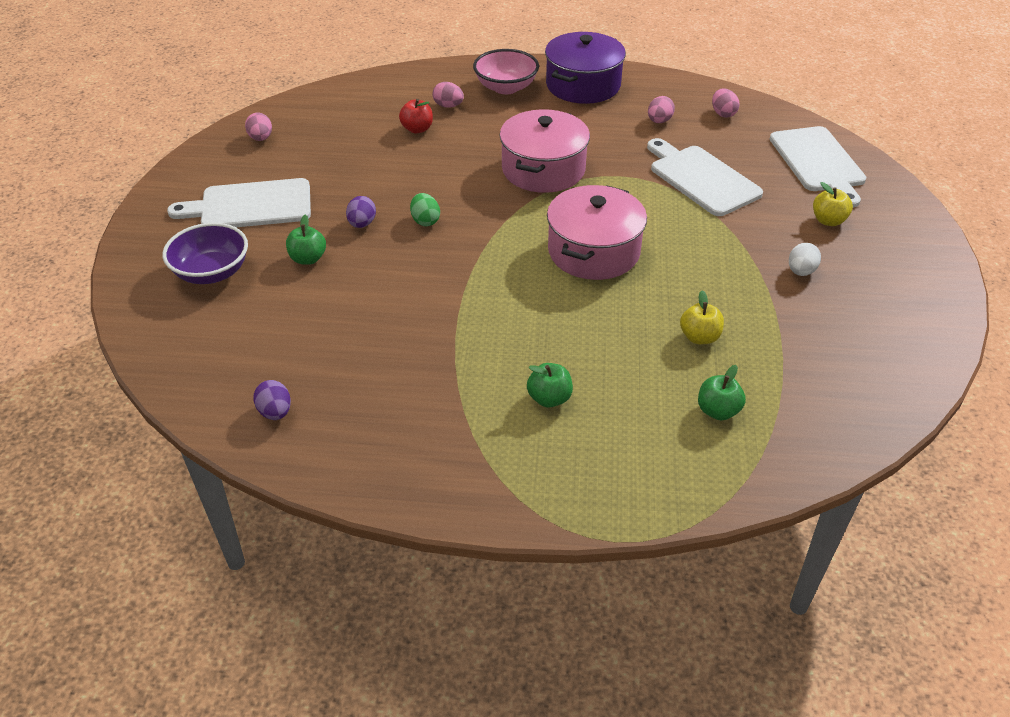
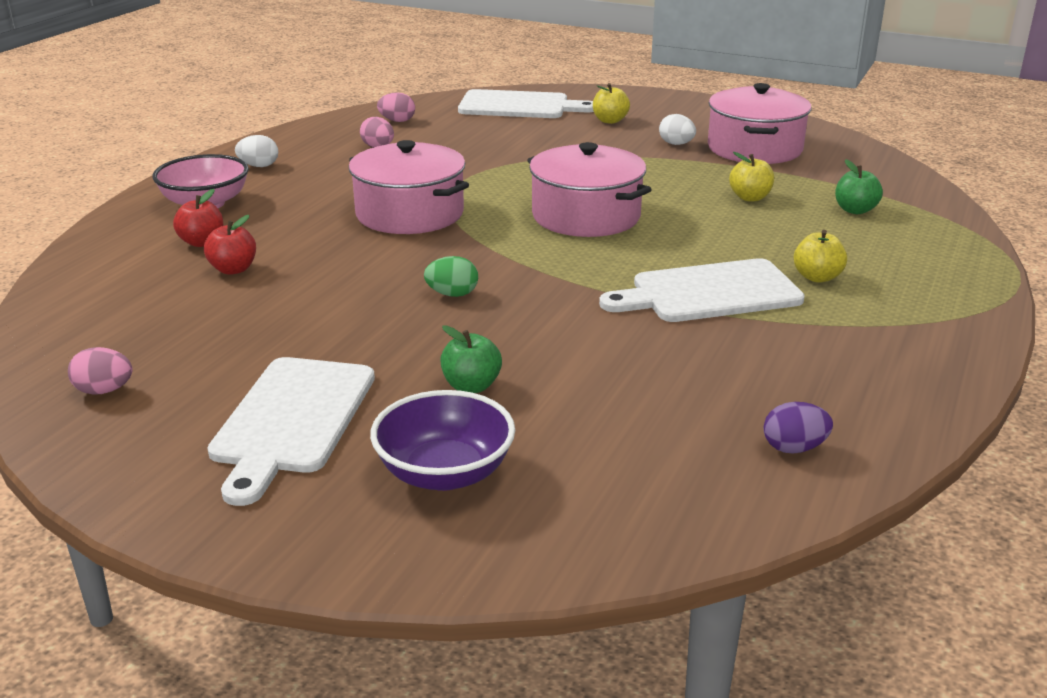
camera: 70 degrees left, 15 degrees down
(362, 224) = (422, 336): purple egg -> none
(448, 106) = (202, 242): pink egg -> red apple
(549, 398) = (817, 277): green apple -> yellow apple
(583, 85) = (259, 166): purple pot -> white egg
(701, 178) = (500, 150): white cutting board -> white cutting board (709, 293)
(833, 324) = (754, 148): none -> pink pot

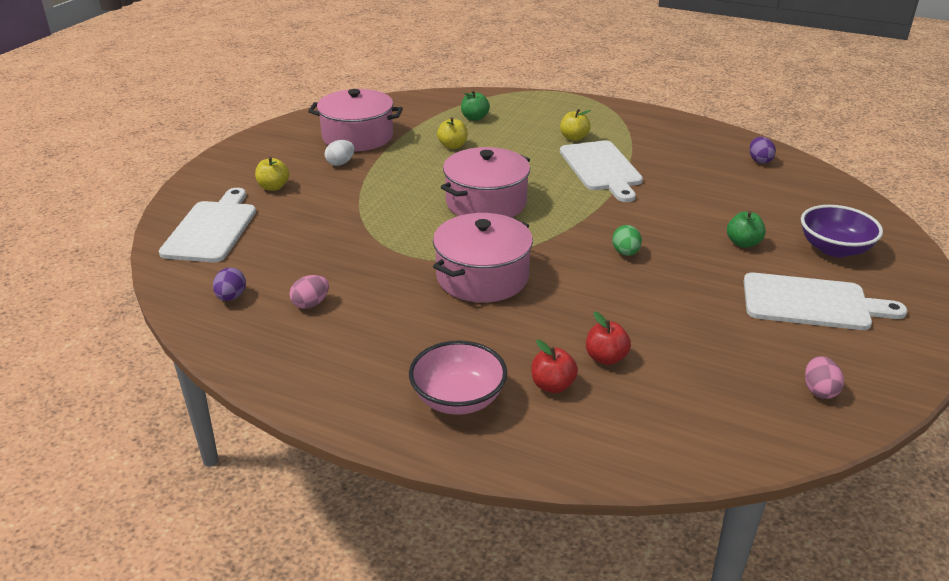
camera: 90 degrees left, 5 degrees up
(259, 166) = (352, 377): white egg -> none
(397, 121) = (231, 297): pink egg -> purple egg

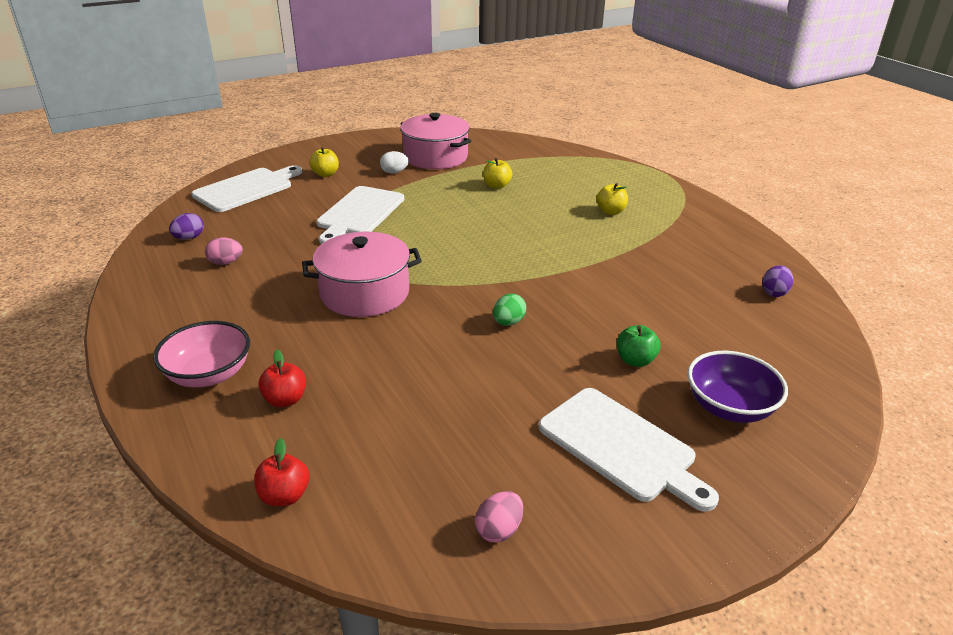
camera: 35 degrees right, 0 degrees up
(474, 118) = (548, 170): green apple -> none
(486, 202) = (455, 238): pink pot -> none
(601, 168) = (596, 245): white cutting board -> white cutting board (359, 213)
(606, 358) = (357, 399): red apple -> red apple (284, 496)

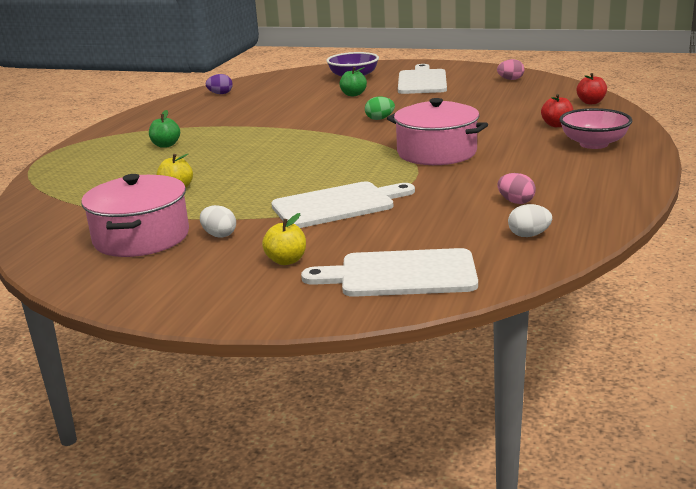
camera: 130 degrees left, 10 degrees down
(189, 238) = (529, 235): purple egg -> white egg
(610, 211) = (166, 145): yellow apple -> green apple

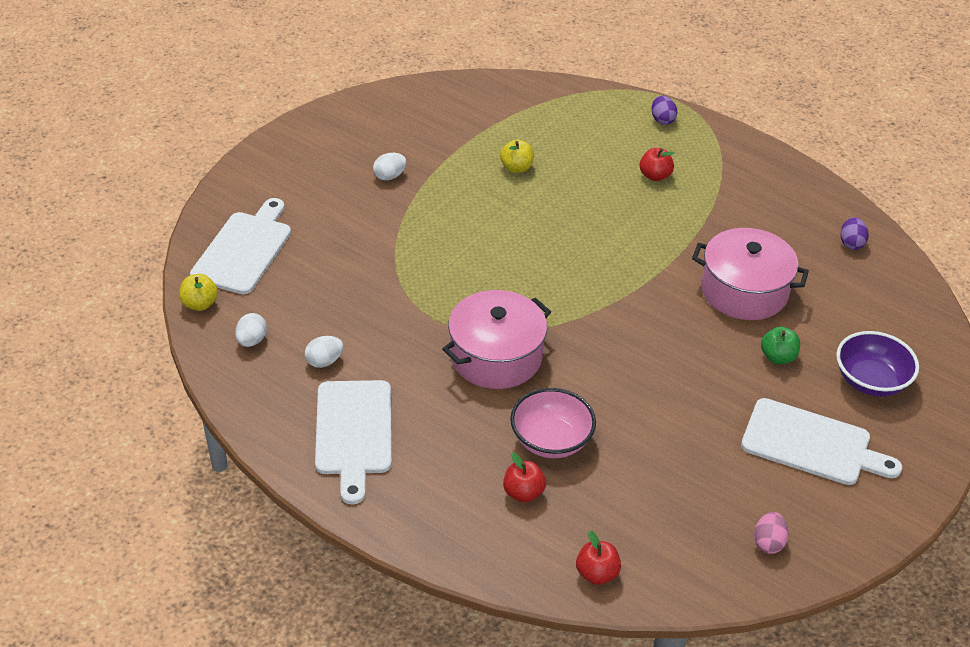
camera: 105 degrees right, 20 degrees up
(79, 154) = (662, 120): none -> purple egg
(141, 237) = (416, 138): pink pot -> pink pot (744, 291)
(166, 145) = (655, 176): green apple -> red apple
(286, 261) = (314, 200): yellow apple -> yellow apple (200, 304)
(338, 205) = (403, 252): white cutting board -> white cutting board (353, 433)
(379, 119) = (650, 350): green egg -> none
(516, 202) = (324, 361): pink egg -> white egg
(593, 144) = (434, 491): pink bowl -> pink bowl (551, 440)

